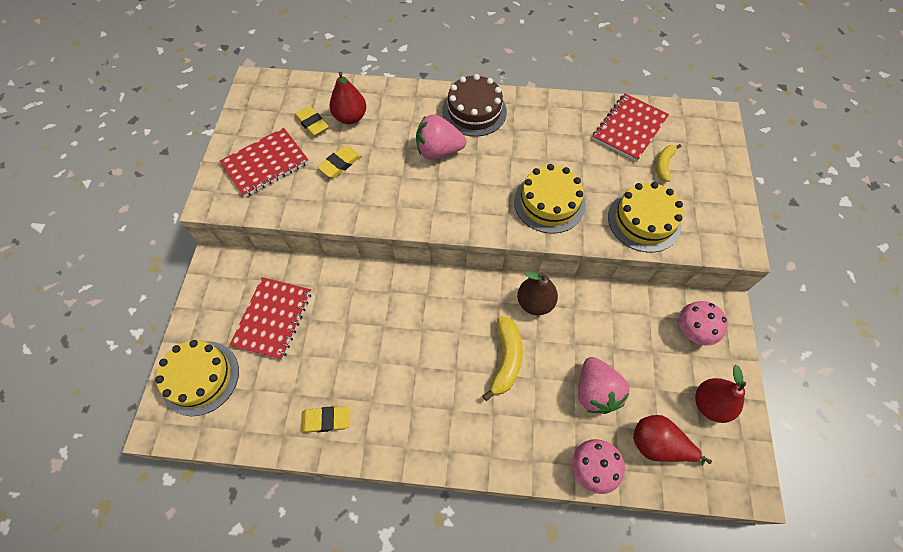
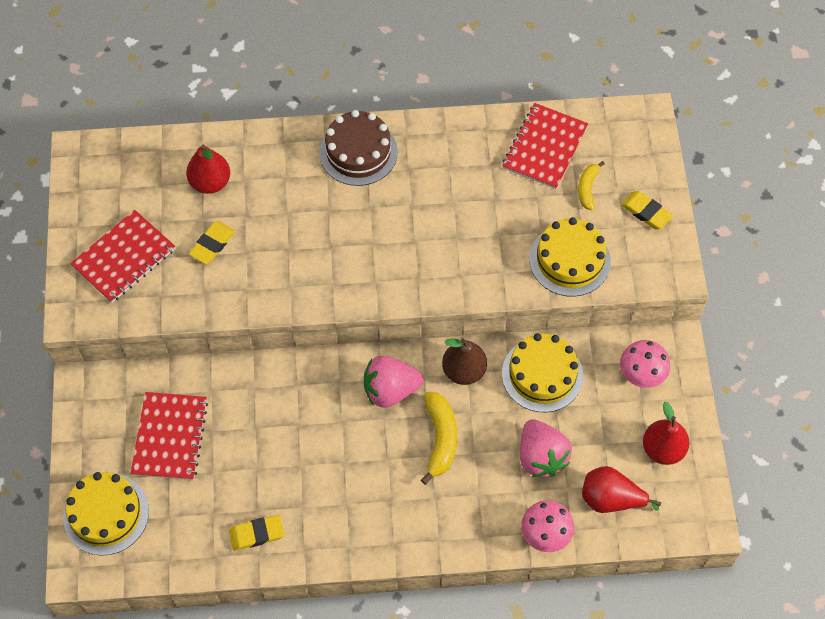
camera: 10 degrees left, 0 degrees up
(312, 123) = (166, 197): yellow eraser -> yellow eraser (646, 212)
(438, 151) = (325, 210): pink strawberry -> pink strawberry (390, 390)
(549, 203) = (462, 255): yellow cake -> yellow cake (542, 374)

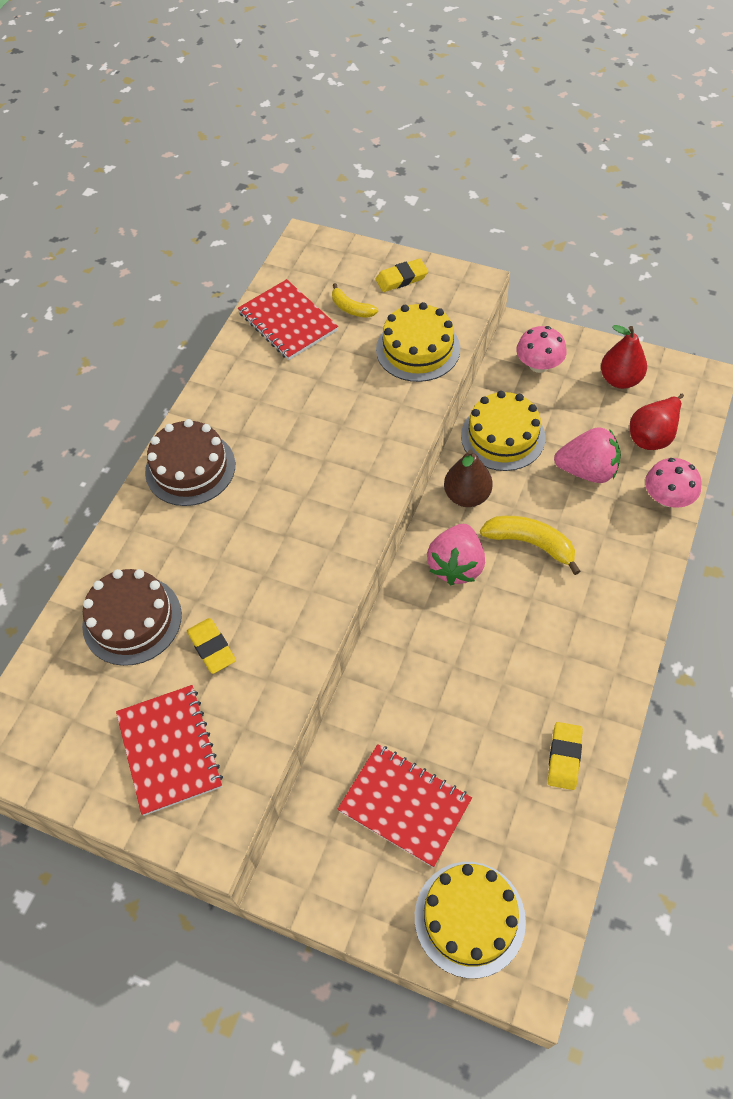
camera: 60 degrees left, 5 degrees down
(210, 182) = (132, 620): red pear -> brown cake

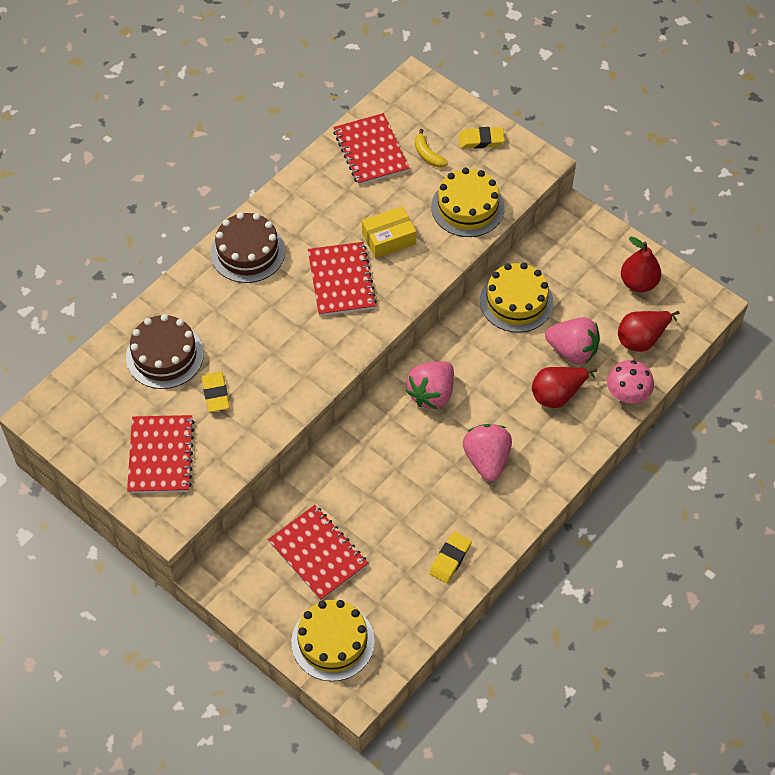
camera: 15 degrees right, 0 degrees up
(311, 468) = (341, 280): none -> red notebook
(346, 407) = (388, 239): none -> yellow box
(467, 496) = (464, 341): brown pear -> none
(530, 544) = (498, 395): yellow banana -> none
(538, 365) = (575, 249): pink mushroom -> none
(551, 622) = (486, 460): none -> pink strawberry
(594, 523) = (558, 394): none -> red pear

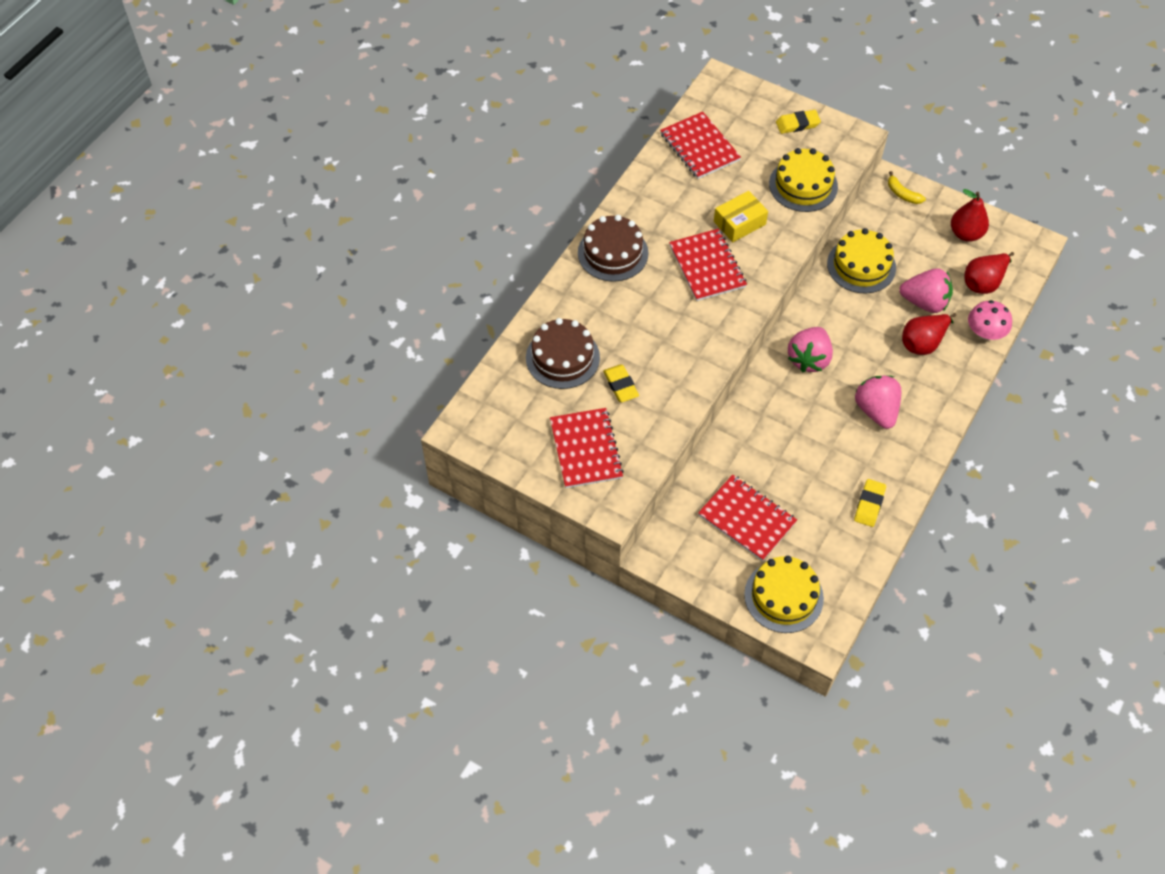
camera: 10 degrees left, 0 degrees up
(428, 155) = (753, 143): yellow banana -> yellow banana (902, 194)

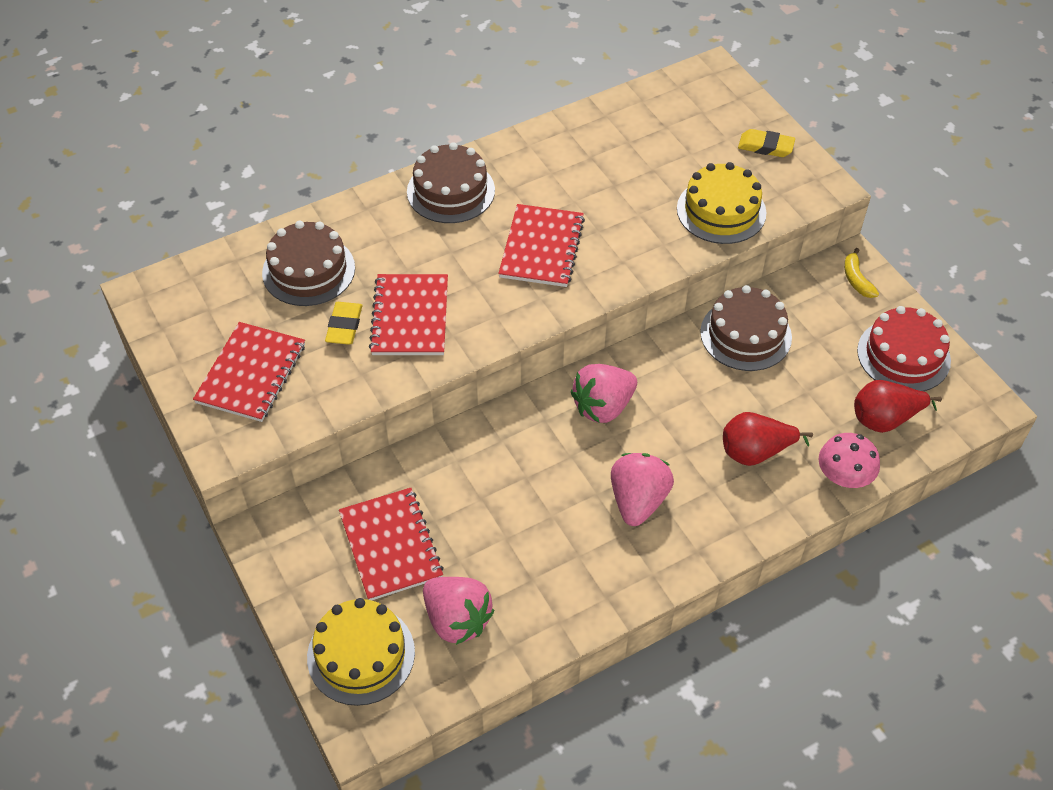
camera: 30 degrees right, 5 degrees down
(699, 147) = (634, 126): red notebook -> red notebook (410, 317)
(739, 223) = (615, 219): yellow box -> none
(861, 265) = (745, 334): yellow cake -> brown cake
(869, 504) = (545, 603): yellow eraser -> none
(924, 302) = (792, 408): pink strawberry -> pink strawberry (457, 620)
(965, 234) = (903, 355): red pear -> red cake

